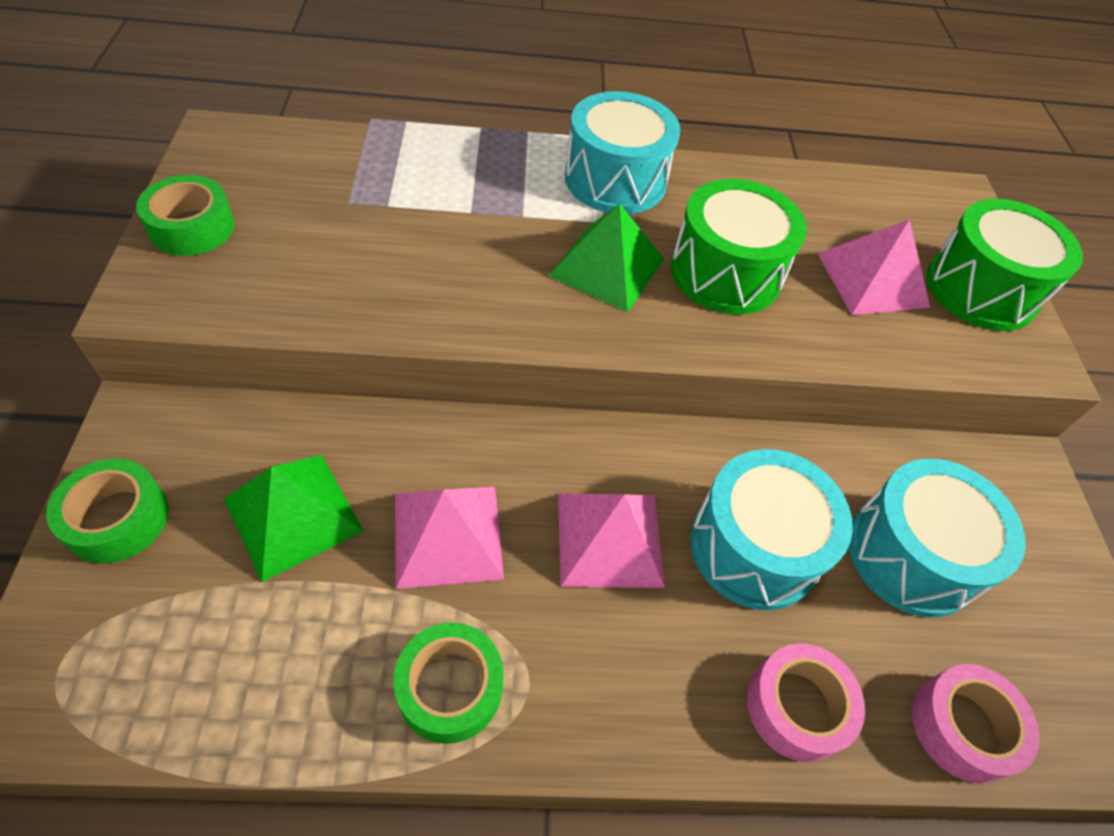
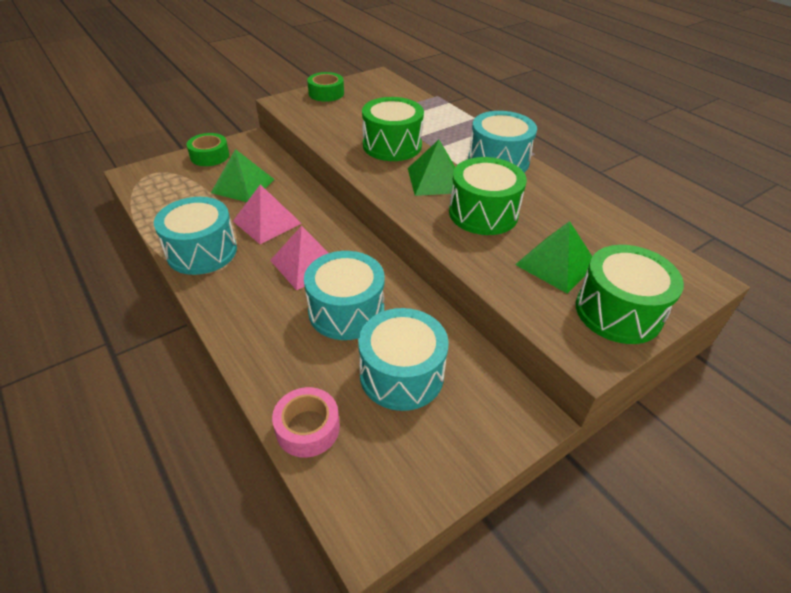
camera: 60 degrees right, 10 degrees down
(450, 687) = (202, 251): green tape -> turquoise drum
(466, 253) = (392, 145): none -> green drum
(797, 706) = (269, 356): pink tape -> none
(872, 279) = (556, 264): pink pyramid -> green pyramid

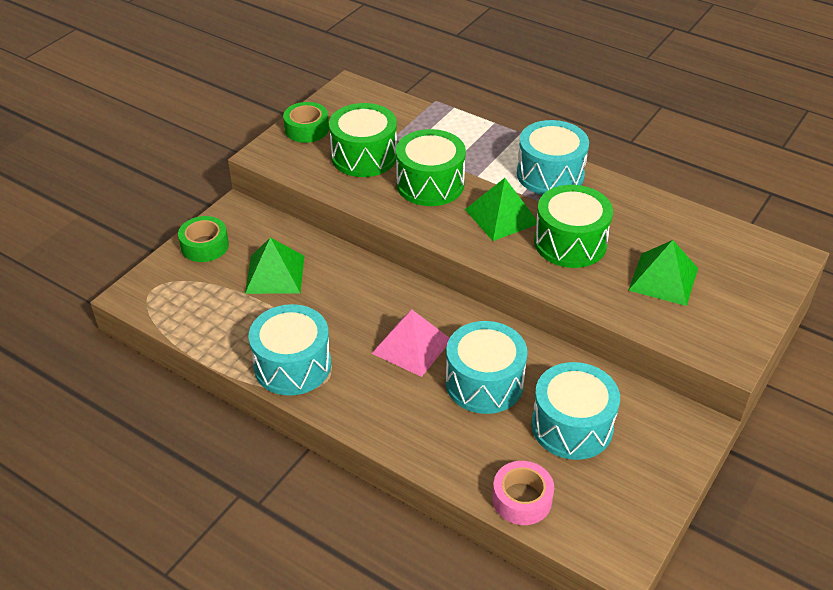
camera: 20 degrees left, 0 degrees up
(267, 222) = (336, 311): pink pyramid -> none
(618, 312) = (735, 310): green drum -> green drum (364, 156)

